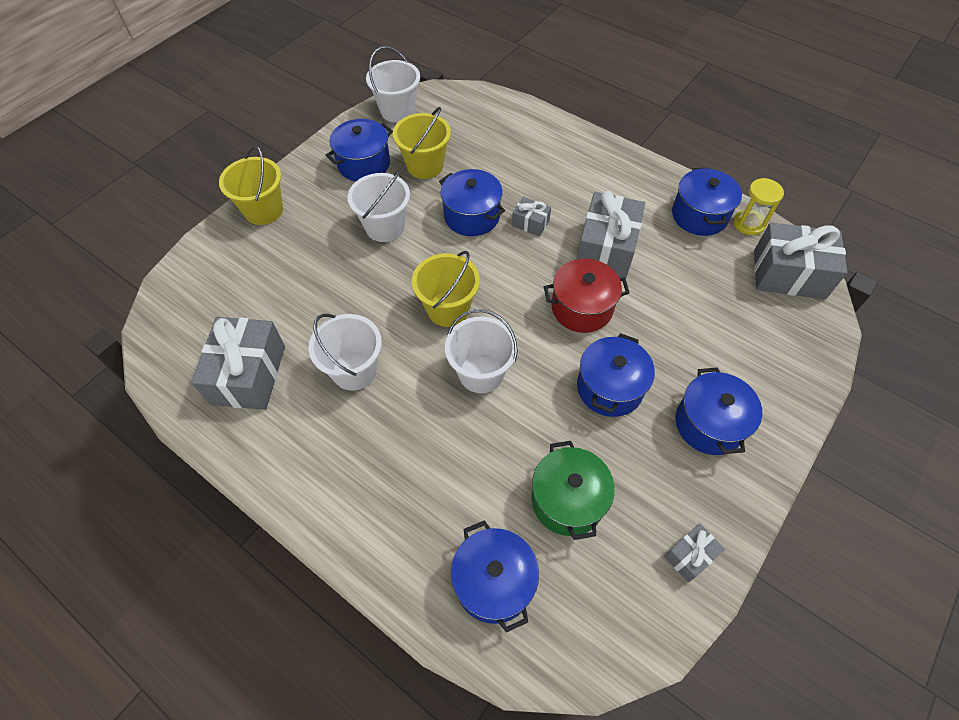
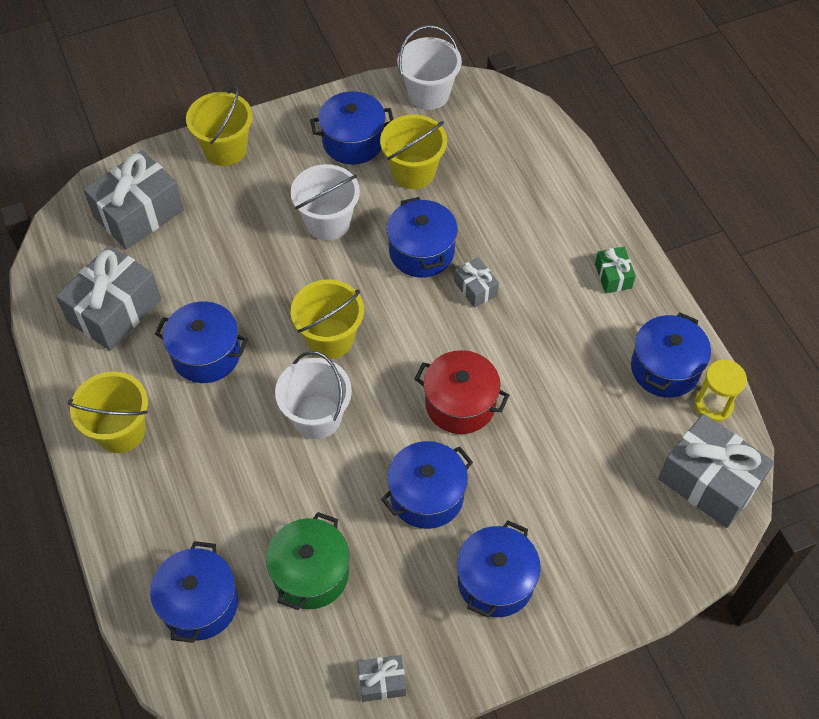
camera: 30 degrees right, 0 degrees up
(320, 471) = (120, 431): none -> yellow bucket
(354, 370) = (206, 354): white bucket -> blue pot
(606, 249) = (533, 355): grey gift -> grey gift (138, 213)
(617, 173) = (613, 276): none -> green gift

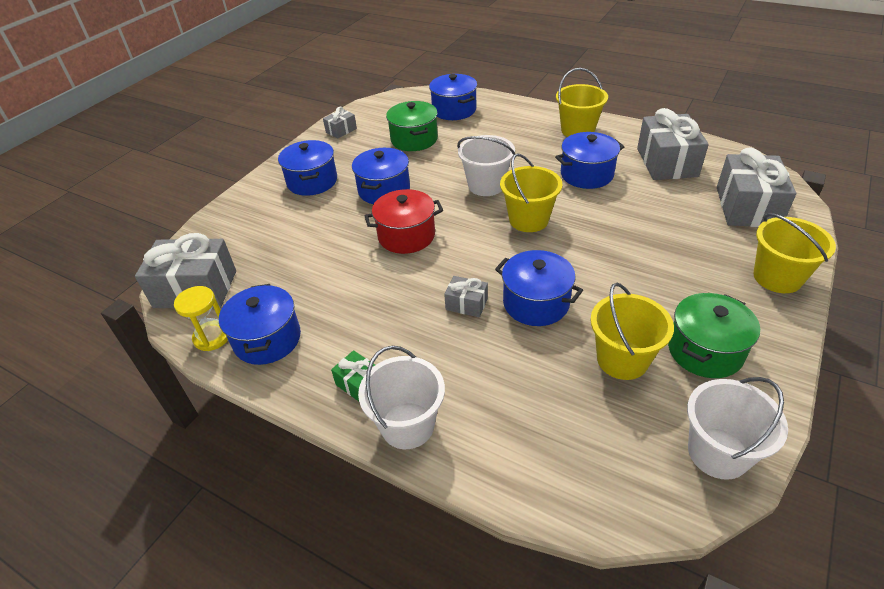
camera: 145 degrees right, 15 degrees down
(328, 222) = (628, 278): white bucket -> white bucket (407, 425)
(353, 142) = (705, 350): blue pot -> green pot

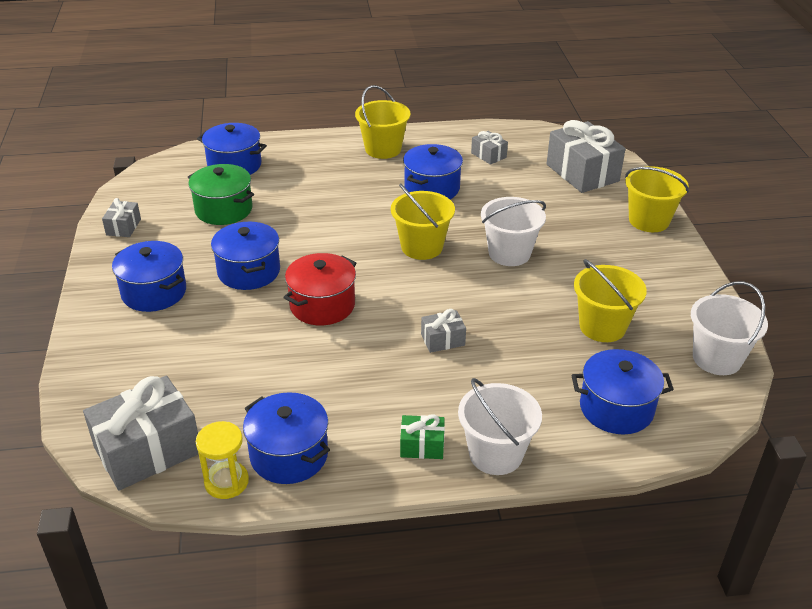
camera: 40 degrees left, 5 degrees down
(486, 185) = (350, 230): white bucket -> white bucket (509, 253)
(536, 303) = (498, 314): blue pot -> blue pot (616, 408)
(667, 162) = (488, 155): grey gift -> grey gift, size x0.49
(705, 350) = (649, 294): green pot -> none

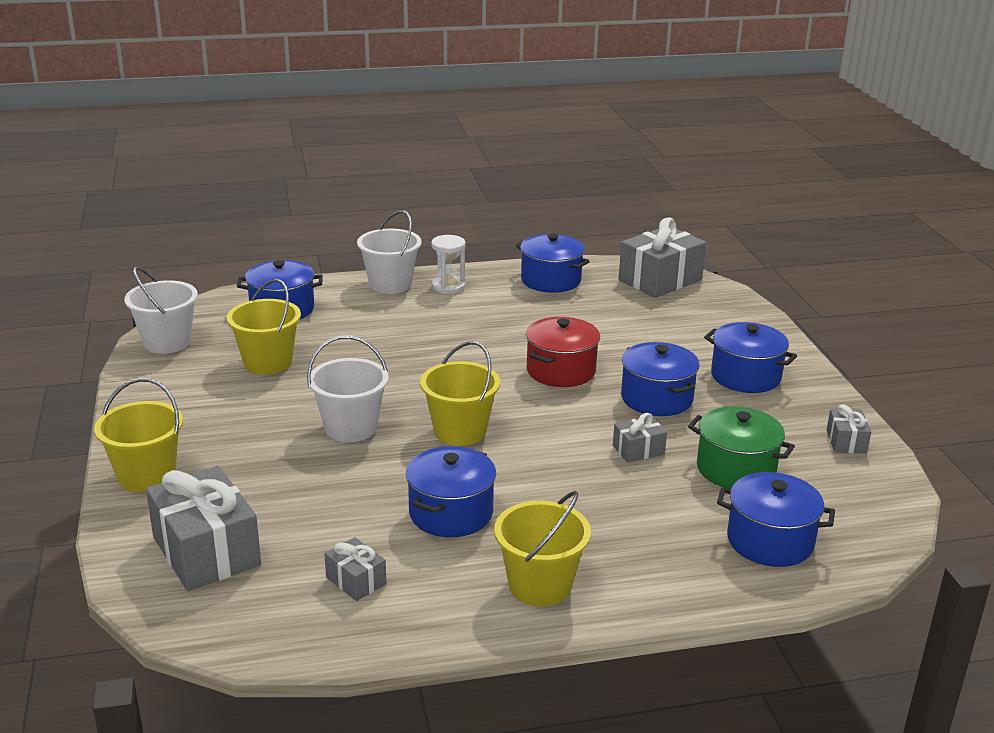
camera: 175 degrees right, 10 degrees down
(226, 482) = (590, 268): yellow hourglass -> none
(422, 446) = (448, 287): green gift -> white hourglass
(443, 340) = (432, 348): grey gift -> grey gift (638, 450)

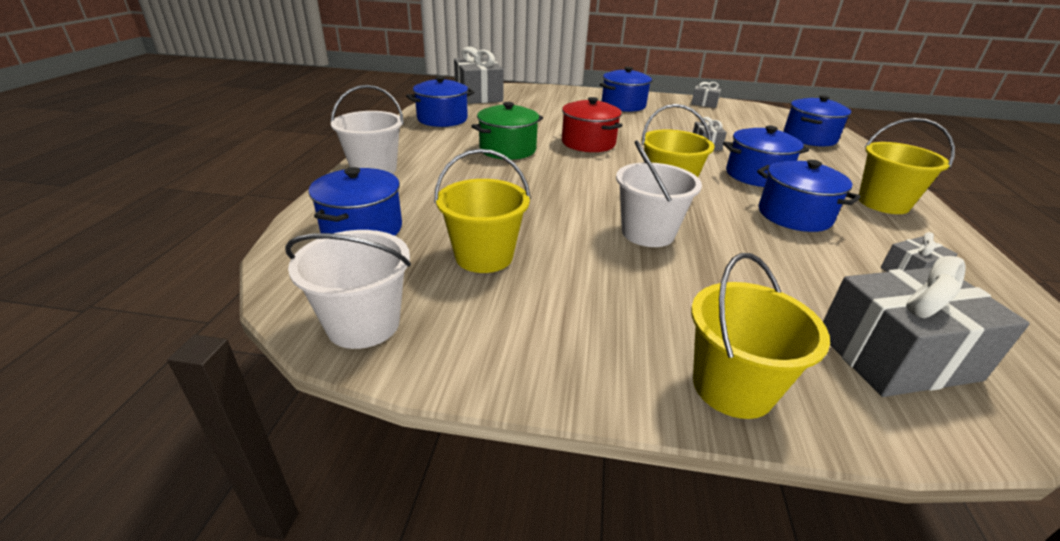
camera: 70 degrees left, 5 degrees up
(448, 287) = (410, 150): white hourglass -> none
(656, 398) = (641, 128): blue pot -> blue pot (756, 175)
(736, 469) = (731, 129): green pot -> green pot (508, 149)

